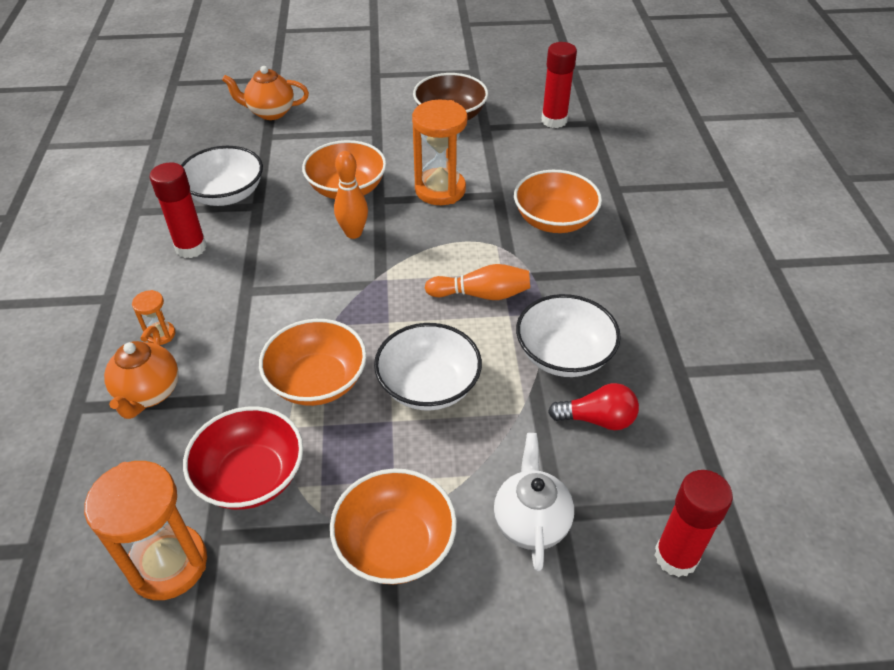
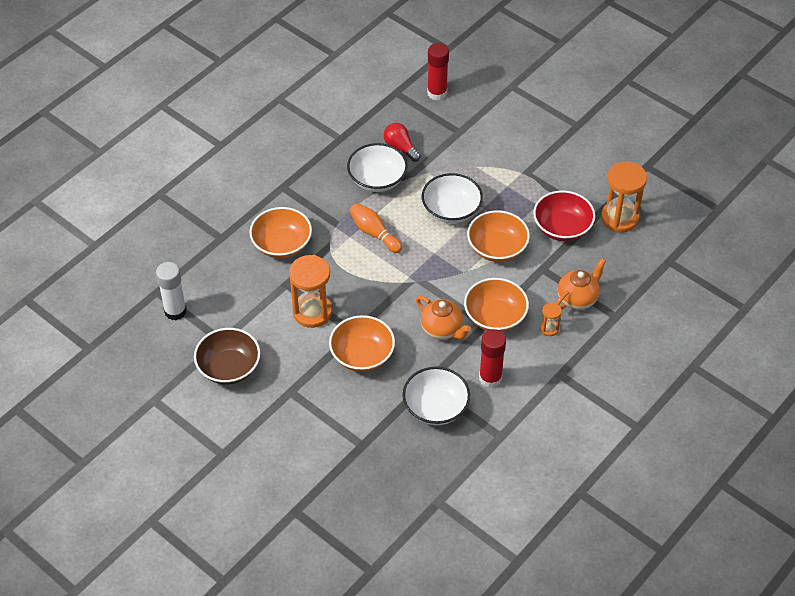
camera: 135 degrees left, 5 degrees up
(270, 112) = (336, 470): orange teapot -> orange teapot (442, 329)
(353, 233) = (393, 319): orange bowling pin -> none
(395, 544) = (529, 165): orange bowl -> orange bowl (495, 317)
(531, 522) = (473, 136): white teapot -> none
(554, 121) = (175, 311): red glue stick -> white glue stick

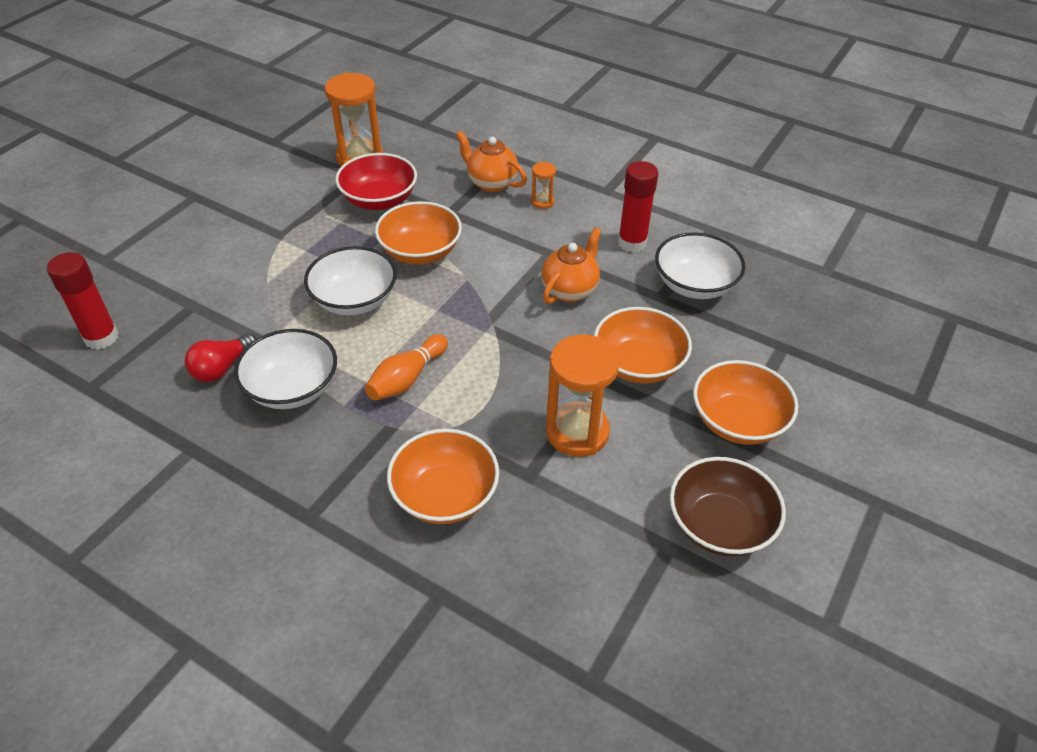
camera: 100 degrees left, 5 degrees down
(175, 311) = (629, 636): white glue stick -> none
(495, 317) = (536, 245): orange bowl -> orange bowl (738, 421)

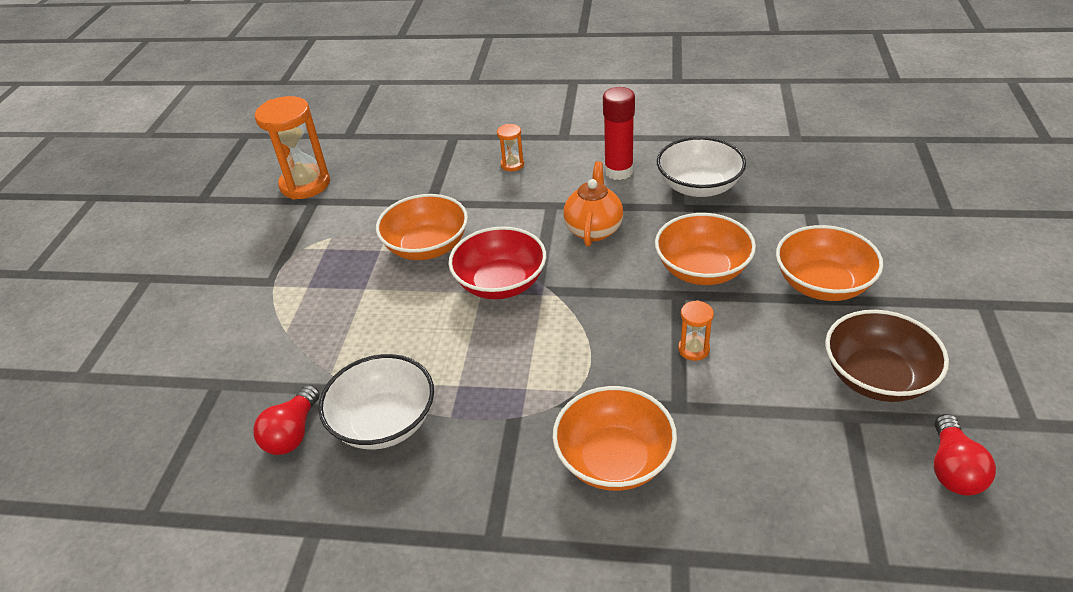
camera: 20 degrees left, 5 degrees down
(101, 337) = (129, 457): red glue stick -> none
(354, 300) = (391, 314): white bowl -> none
(379, 200) = (352, 215): red bowl -> red bowl (500, 283)
(407, 378) = (497, 366): orange bowling pin -> none
(491, 183) = (452, 165): orange teapot -> none
(577, 432) = (693, 349): orange hourglass -> orange hourglass, size x0.47
(722, 632) = (953, 469): none -> red light bulb

